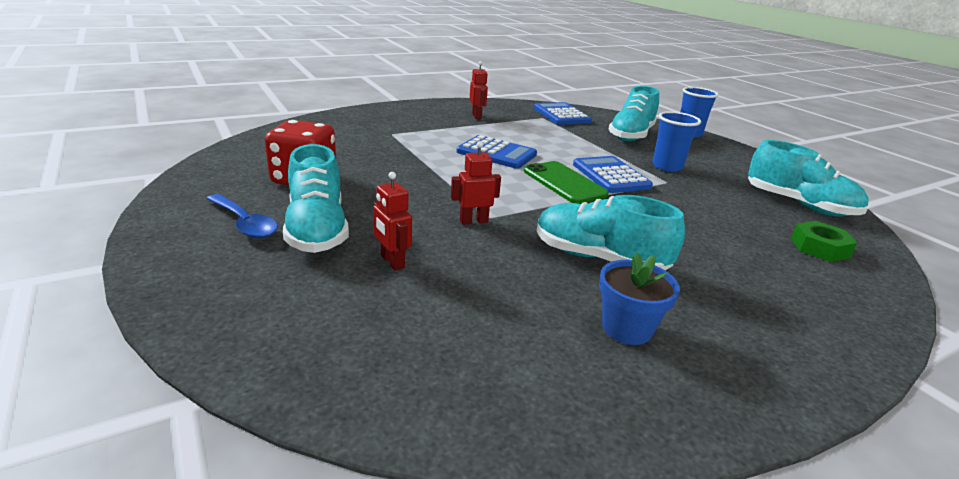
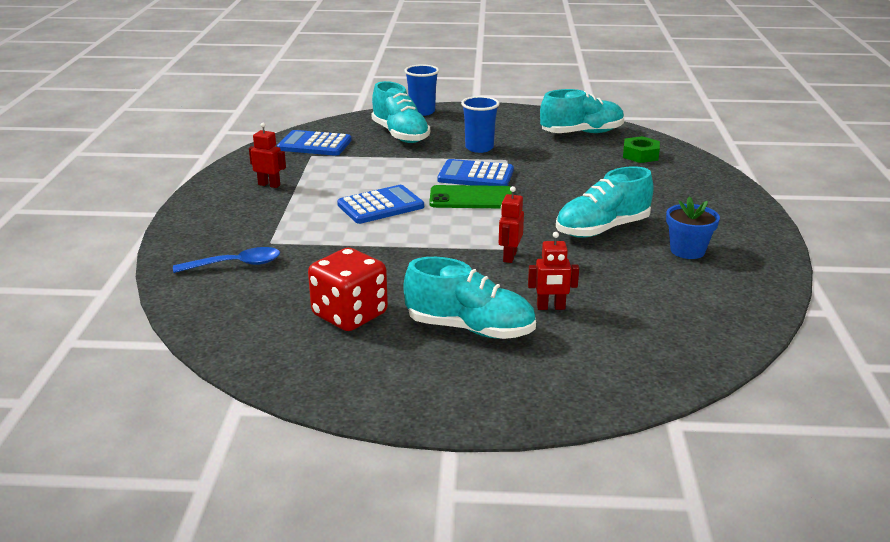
camera: 55 degrees left, 0 degrees up
(244, 223) = (427, 362): blue spoon -> blue spoon (235, 264)

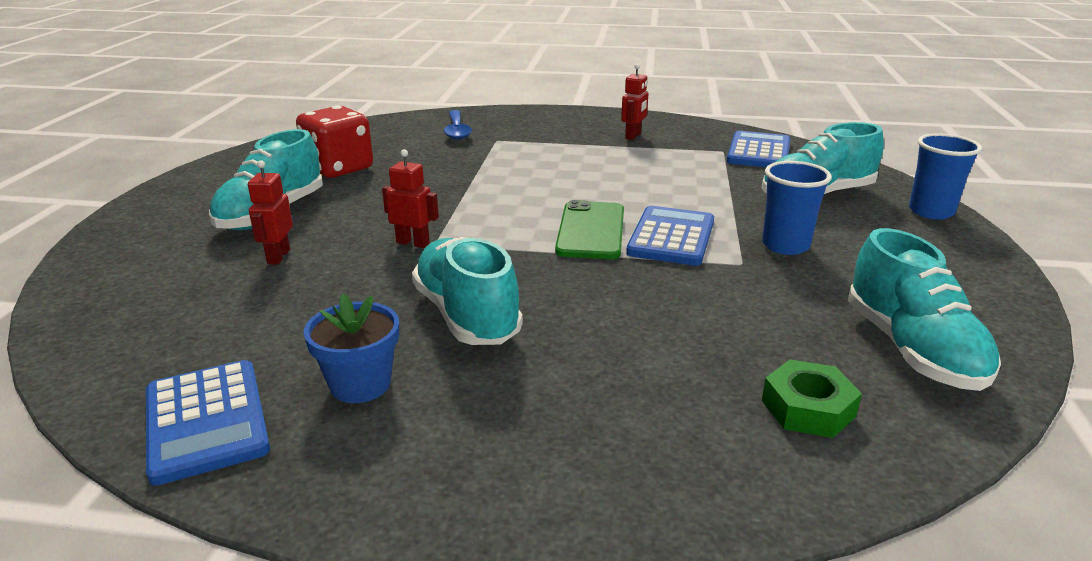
camera: 95 degrees right, 0 degrees up
(380, 206) = (573, 182): blue calculator -> blue calculator (206, 421)

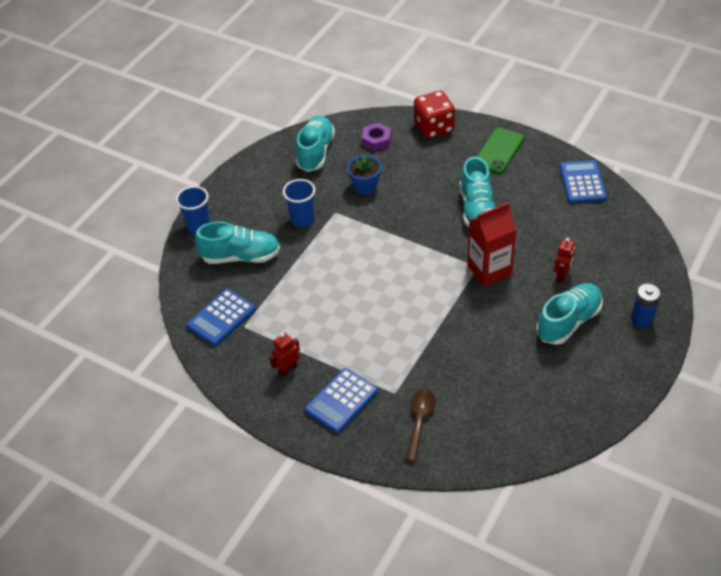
camera: 155 degrees left, 20 degrees up
(144, 233) = (642, 319): none -> blue battery
(338, 168) = (524, 375): red dice -> red dice (434, 128)
(360, 384) = (527, 185): blue flower pot -> blue flower pot (365, 186)
(413, 243) = (489, 270): red robot -> red carton
(457, 131) = (419, 421): blue spoon -> brown spoon
(591, 230) = (390, 256): green phone -> green phone (499, 151)
(671, 237) = (353, 240): blue calculator -> blue calculator (341, 401)
(808, 408) = (376, 140): green nut -> purple nut

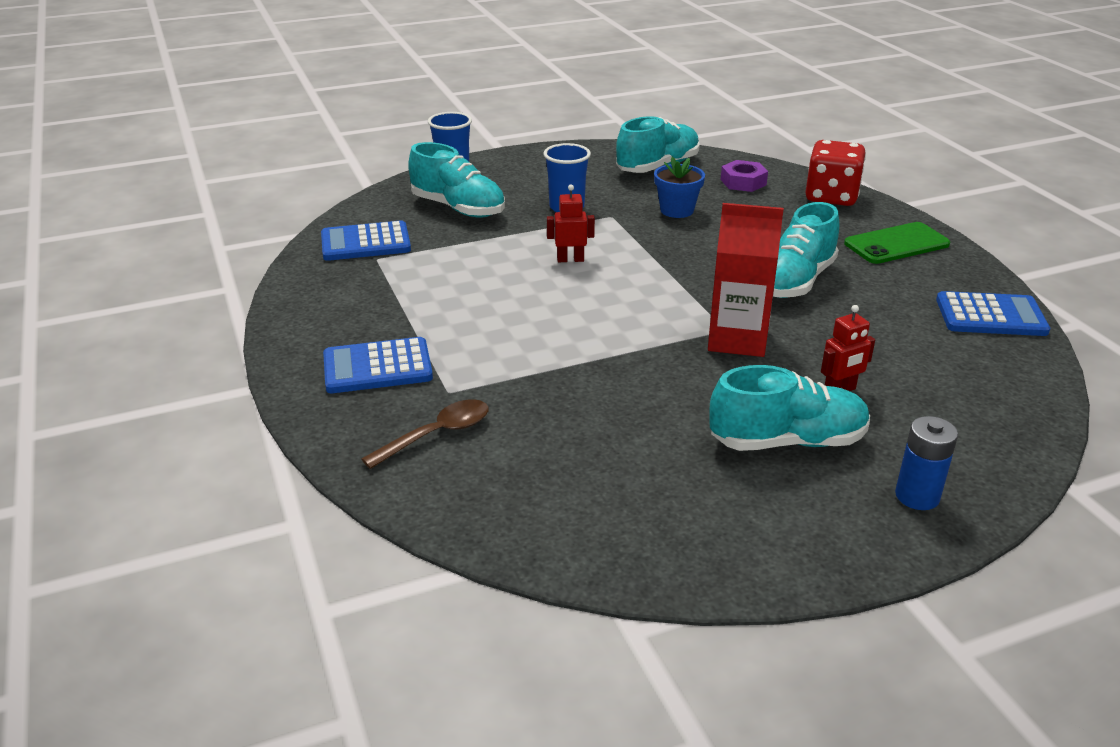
camera: 35 degrees right, 15 degrees down
(288, 369) = (365, 312): red robot -> red robot (570, 259)
(582, 182) = (990, 316): blue calculator -> blue calculator turned 60 degrees clockwise

